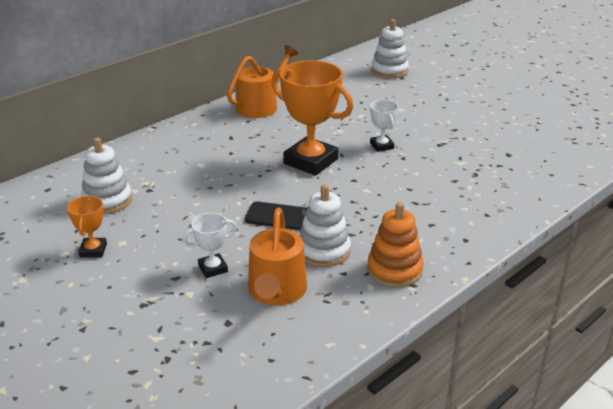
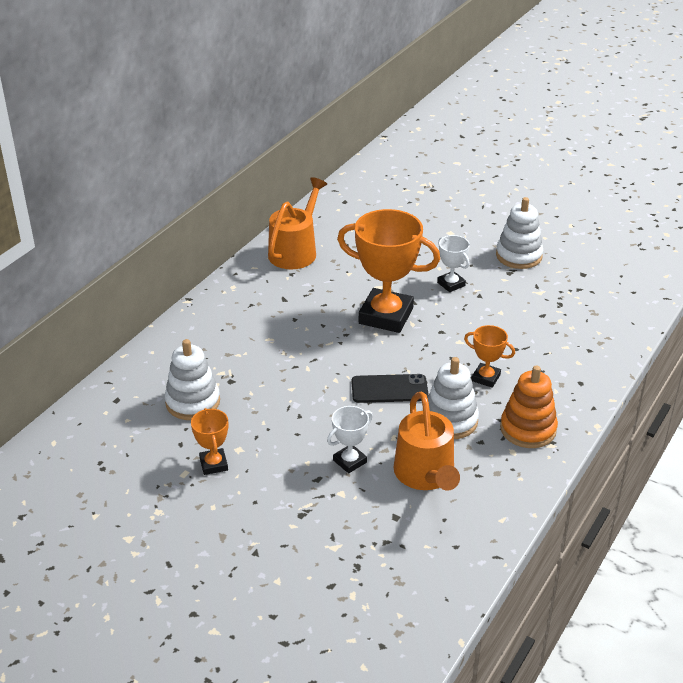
camera: 15 degrees left, 5 degrees up
(376, 222) = (486, 378): none -> orange trophy
(389, 71) = (415, 181): white stacking toy -> white stacking toy (518, 256)

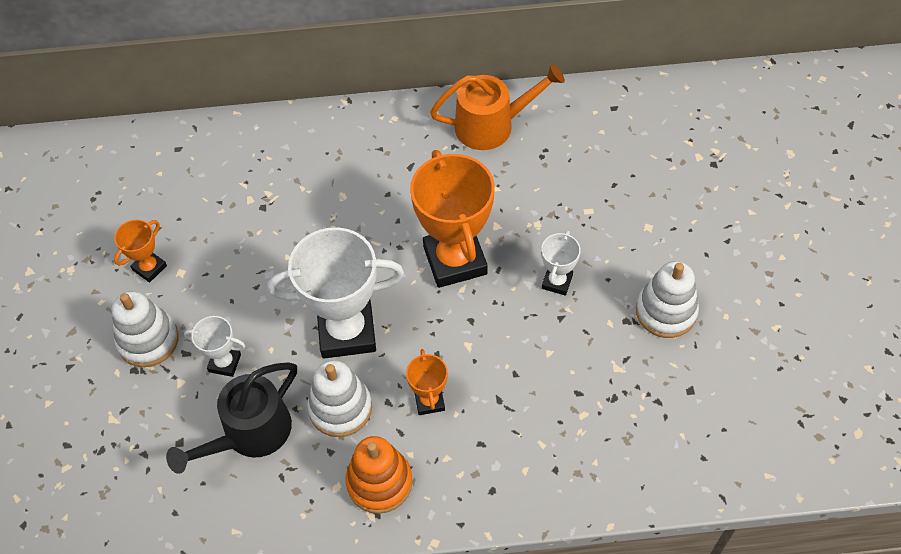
camera: 55 degrees right, 20 degrees up
(193, 402) = (214, 200): white stacking toy -> white stacking toy (148, 340)
(389, 389) = (347, 332): black phone -> white trophy
(426, 475) = (250, 433): orange watering can -> black watering can

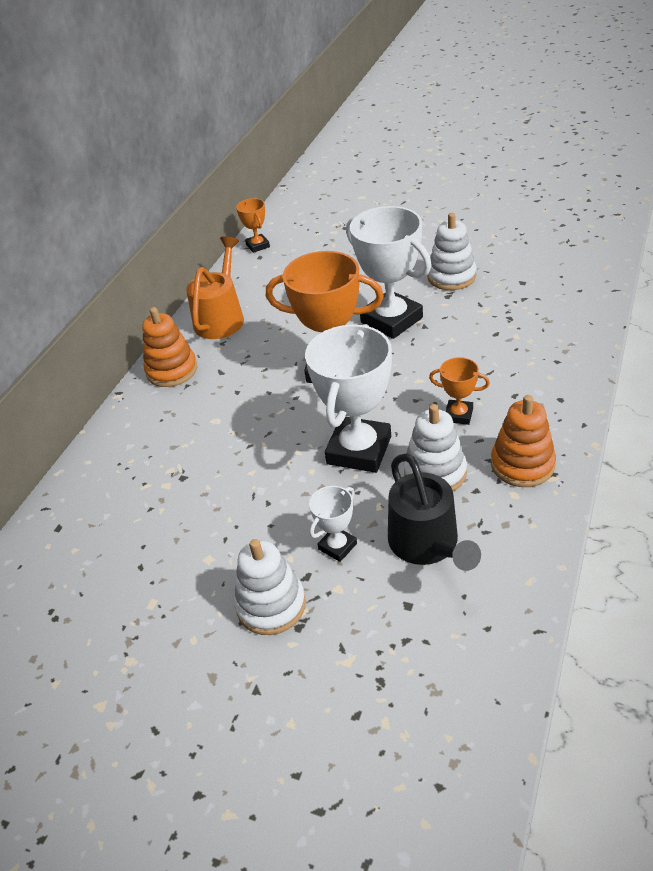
camera: 60 degrees left, 15 degrees down
(149, 268) = (183, 584): orange trophy -> orange trophy (258, 246)
(395, 125) = (172, 370): none -> orange stacking toy
(557, 282) = (391, 320): white trophy -> white trophy, size x2.08

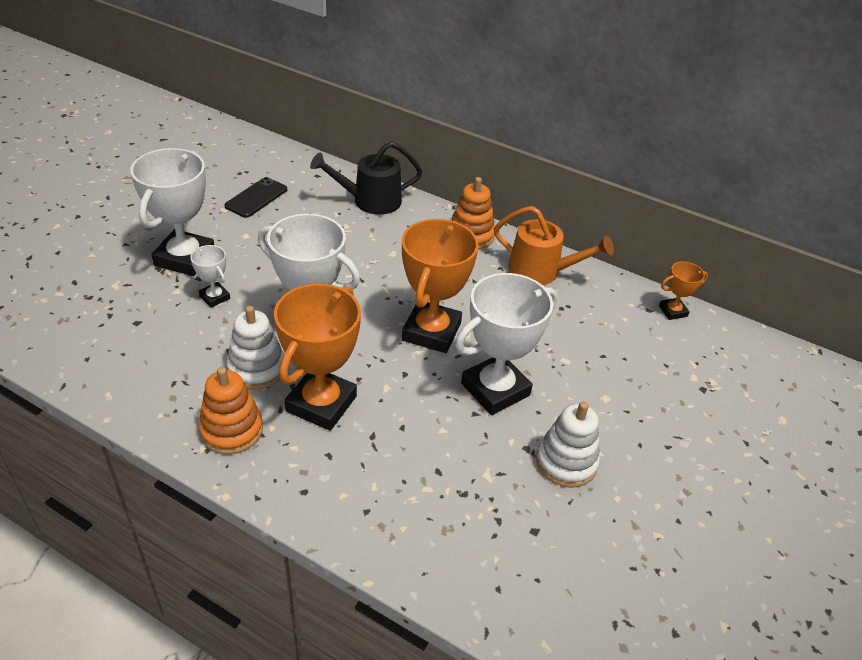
camera: 90 degrees right, 0 degrees up
(120, 576) = (256, 198): none -> black phone
(271, 605) = (185, 258): white stacking toy -> white trophy
(427, 544) = (184, 345): black watering can -> black watering can (370, 201)
(458, 415) = (321, 404): orange trophy -> orange trophy, size x2.08

